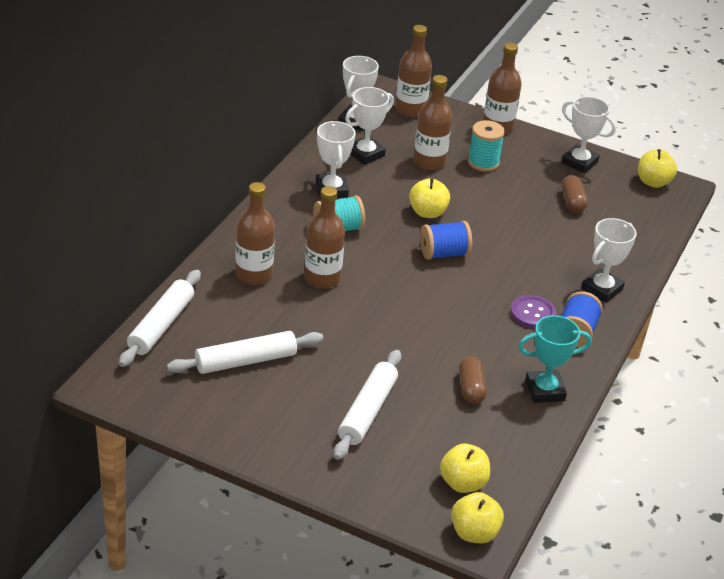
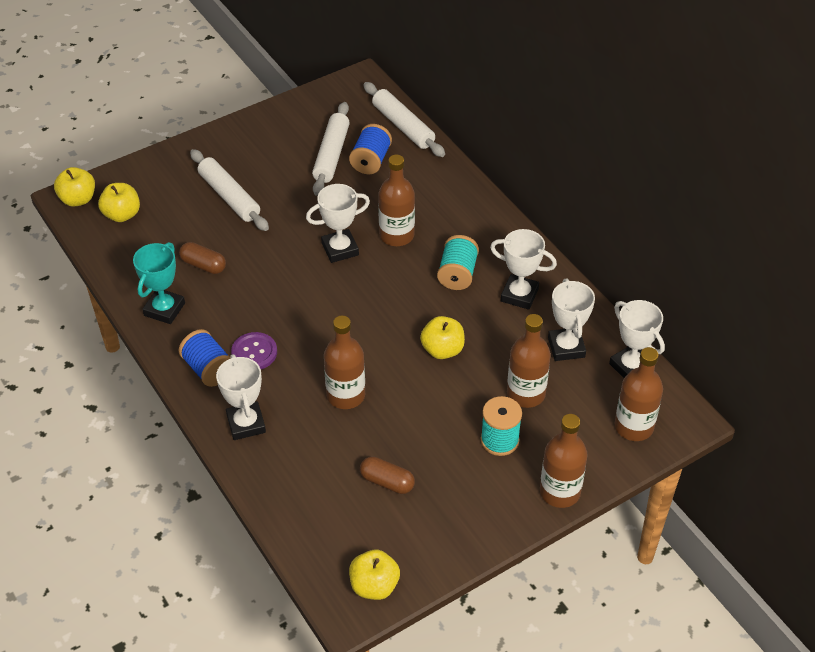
camera: 125 degrees right, 10 degrees up
(254, 275) = (429, 196): brown bottle -> brown bottle (346, 395)
(444, 253) = (375, 332): blue spool -> blue spool (371, 161)
(579, 162) = (451, 533): white trophy -> white trophy (340, 249)

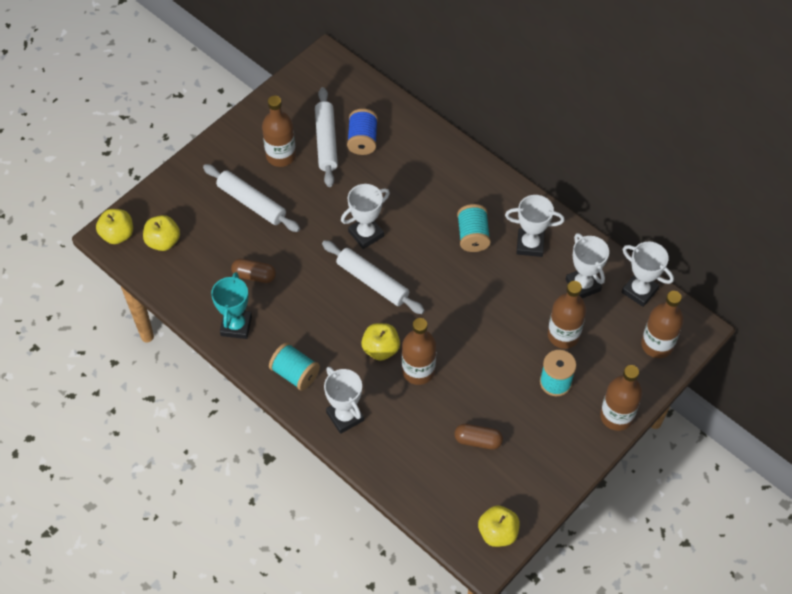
camera: 15 degrees left, 10 degrees up
(208, 369) = (295, 373): blue spool -> turquoise spool
(254, 352) = (328, 349): purple button -> none
(396, 235) = (409, 210): brown bottle -> brown bottle (281, 156)
(403, 126) = (379, 99): white rolling pin -> white rolling pin (372, 281)
(442, 350) = (483, 310): yellow apple -> yellow apple (380, 349)

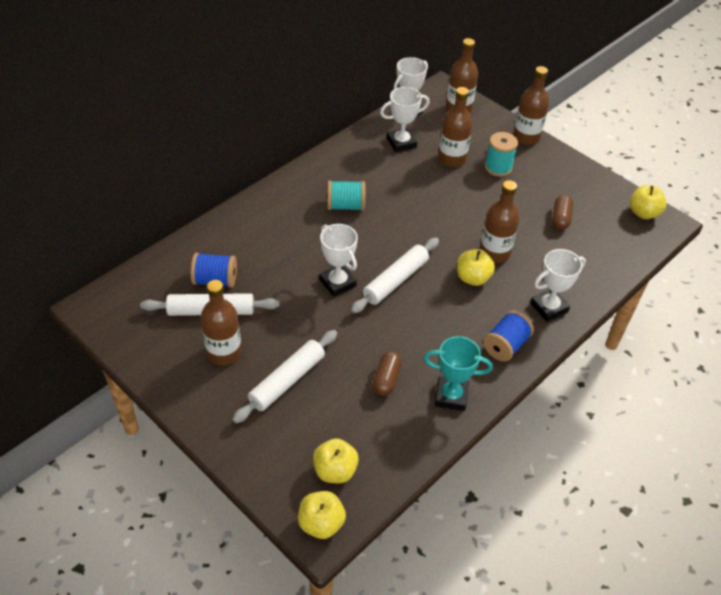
camera: 90 degrees left, 10 degrees down
(295, 373) = (505, 346): turquoise spool -> blue spool
(530, 245) = (357, 170): white trophy -> none

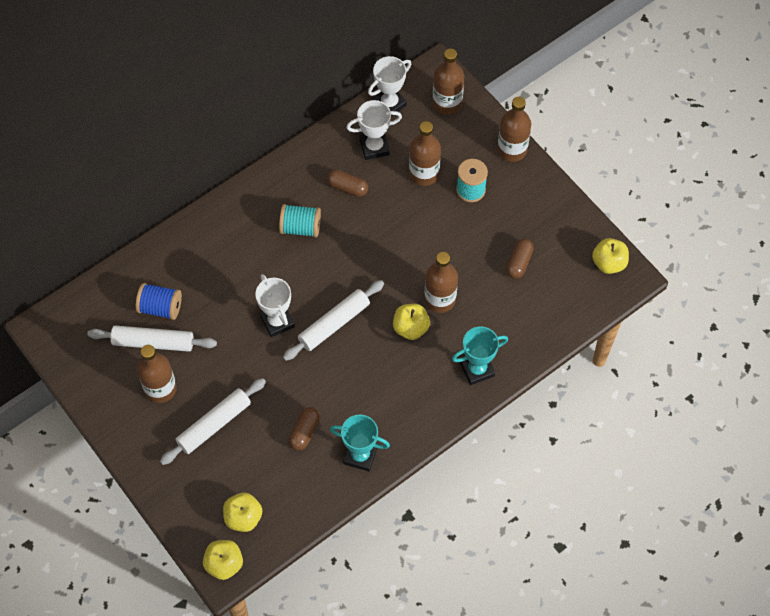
camera: 10 degrees right, 15 degrees up
(383, 173) = (347, 187): none -> brown capsule
(505, 346) = (424, 407): blue spool -> none
(549, 308) = (477, 369): white trophy -> turquoise trophy

